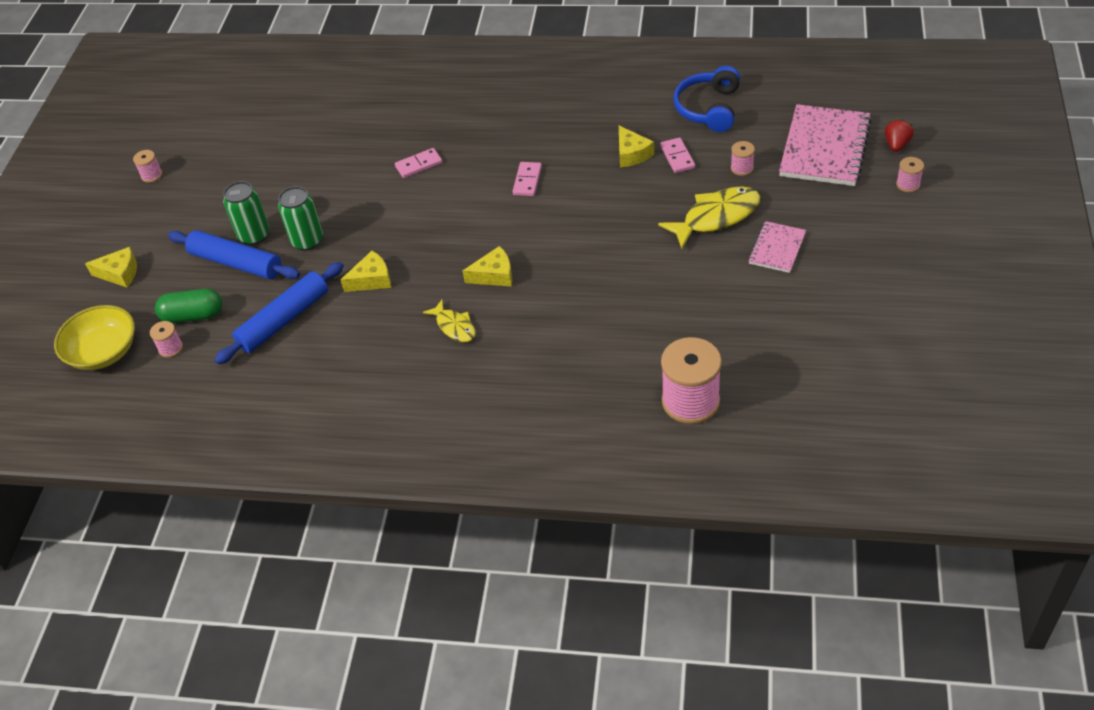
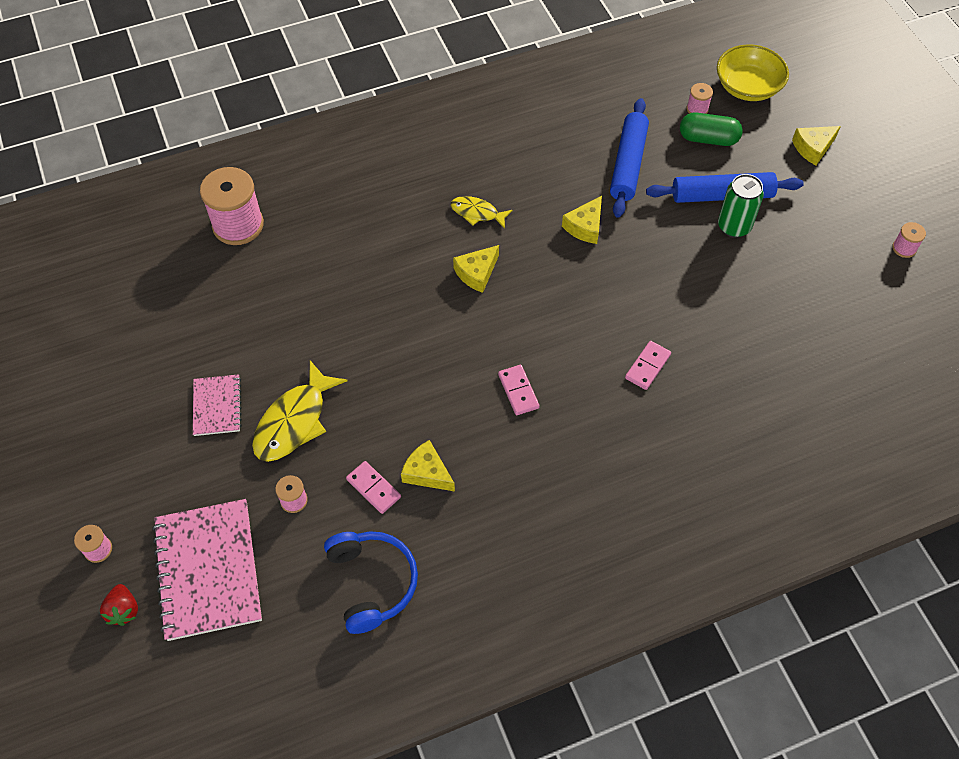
camera: 145 degrees right, 10 degrees up
(193, 316) = (708, 139): green capsule -> green capsule turned 45 degrees clockwise
(307, 241) = (679, 240): green can -> none

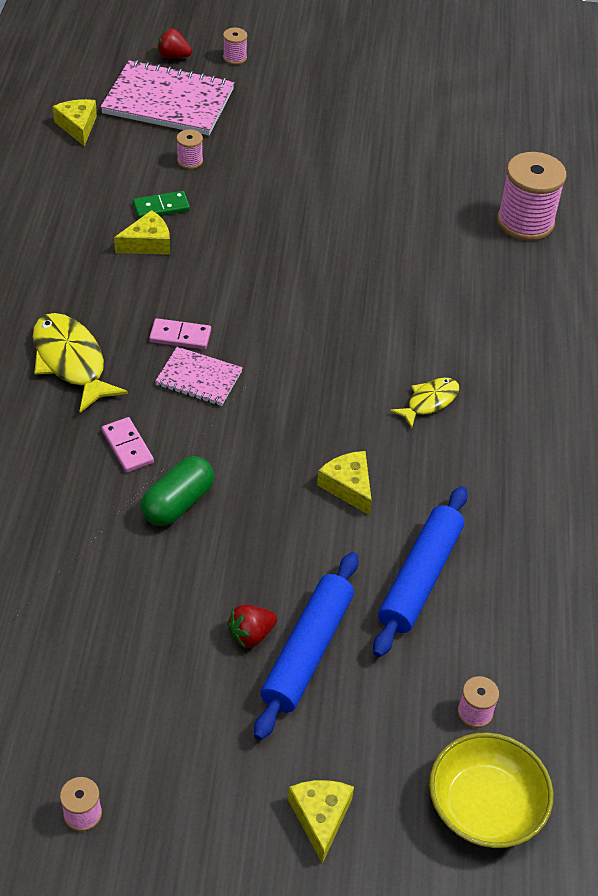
camera: 115 degrees right, 10 degrees down
(217, 406) = (318, 149): pink notebook -> pink notebook (199, 378)
(294, 421) = (266, 185): yellow fish -> yellow fish (71, 362)
(372, 582) = (78, 177): blue headphones -> none
(373, 488) = (161, 207): pink domino -> green domino
(477, 273) = (346, 367): yellow cheese -> yellow cheese (78, 126)
(628, 164) = (420, 578): blue rolling pin -> blue rolling pin turned 75 degrees clockwise
(708, 139) = (412, 693): green capsule -> green capsule (178, 503)
(734, 226) = (251, 634): green can -> red strawberry

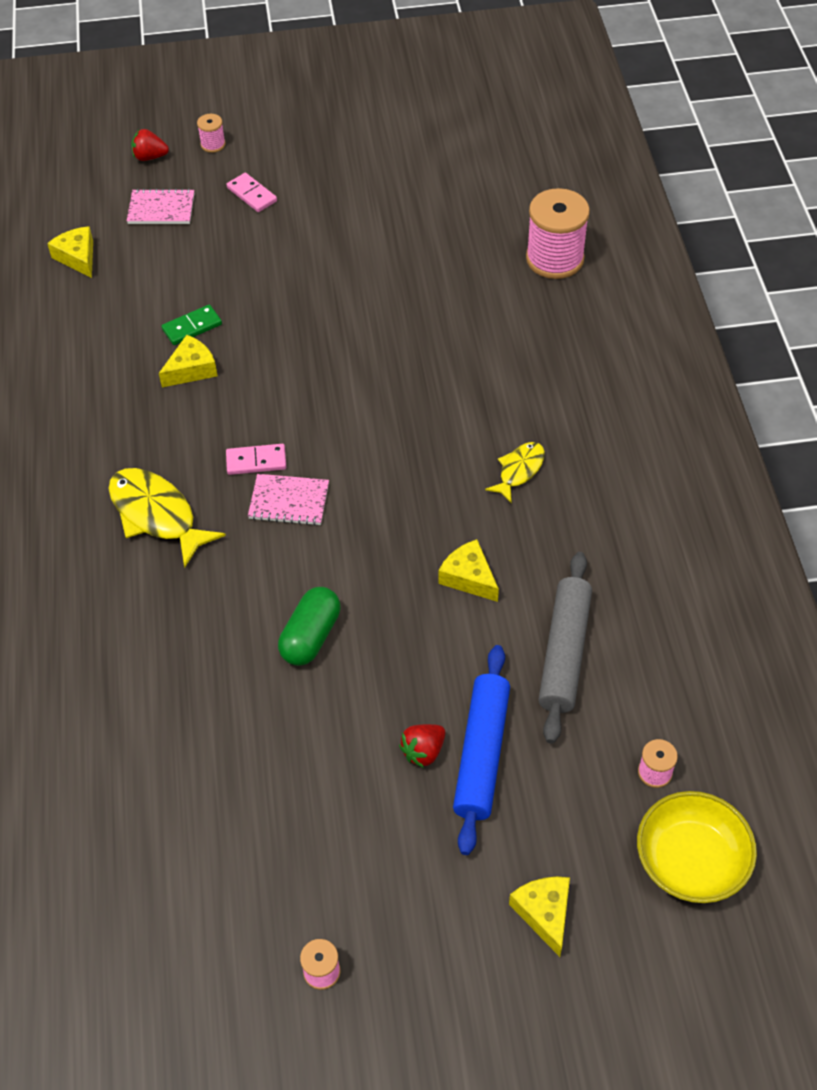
camera: 10 degrees left, 5 degrees up
(127, 447) = (242, 590): pink domino -> pink domino (252, 194)
(168, 102) = (161, 209): pink notebook -> pink notebook, size x0.53
(190, 161) = (204, 269): pink spool -> none
(420, 578) = (565, 652): blue rolling pin -> grey rolling pin

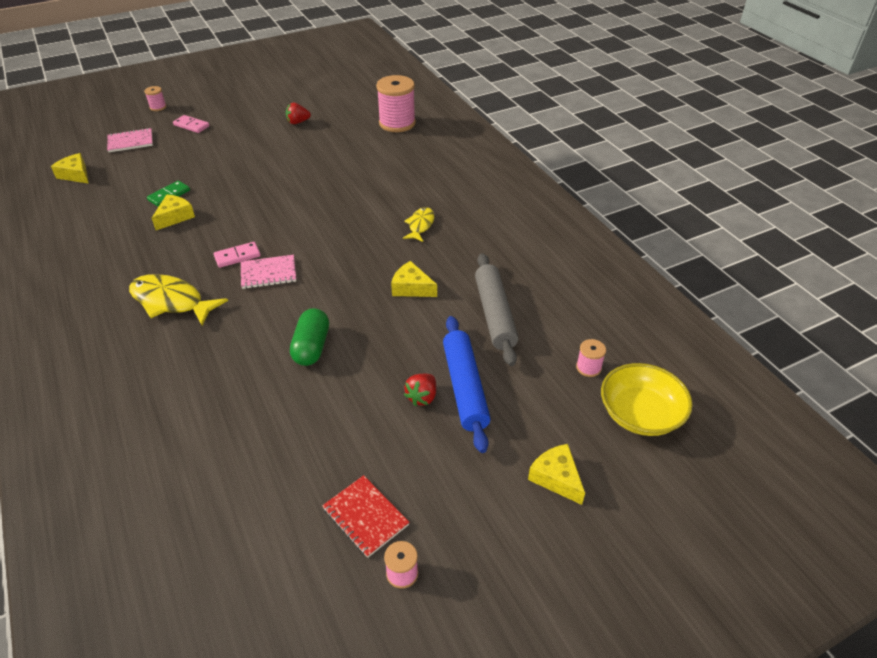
camera: 20 degrees left, 10 degrees down
(150, 157) = (116, 119): red strawberry -> red strawberry (298, 122)
(303, 890) = (365, 517): none -> red notebook

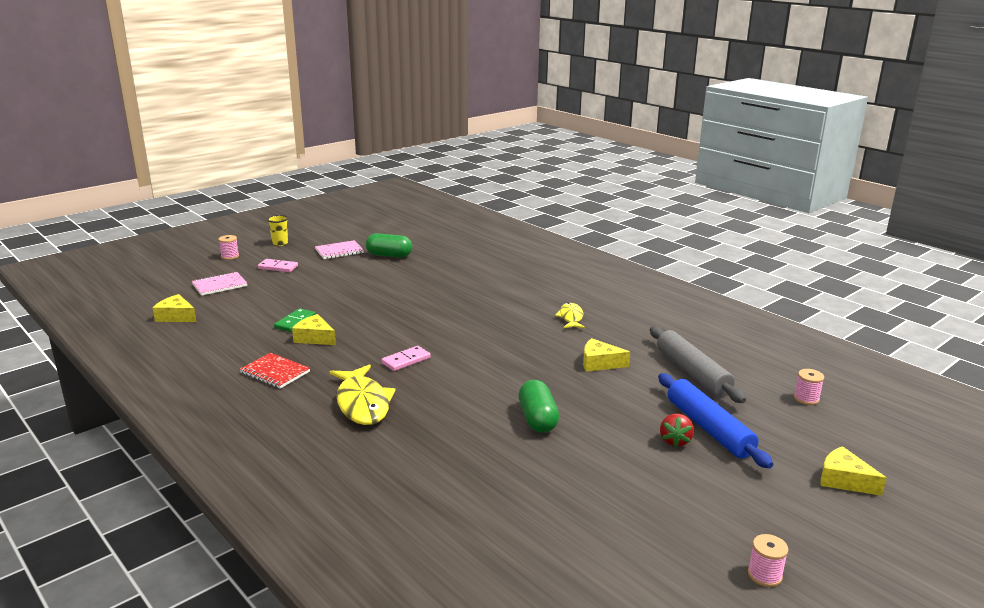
camera: 15 degrees left, 20 degrees down
(171, 301) = (362, 403): yellow fish -> yellow fish turned 120 degrees counterclockwise
(175, 217) = (314, 338): yellow cheese -> yellow cheese turned 75 degrees counterclockwise
(210, 95) = (280, 243): none -> yellow cup
(268, 273) = (449, 369): pink notebook -> pink notebook (339, 251)
(298, 122) = (389, 255): red strawberry -> green capsule
(365, 517) = (695, 539): red notebook -> red notebook (275, 372)
(397, 123) = (489, 248): pink spool -> none
(640, 414) = (877, 424): yellow bowl -> none

